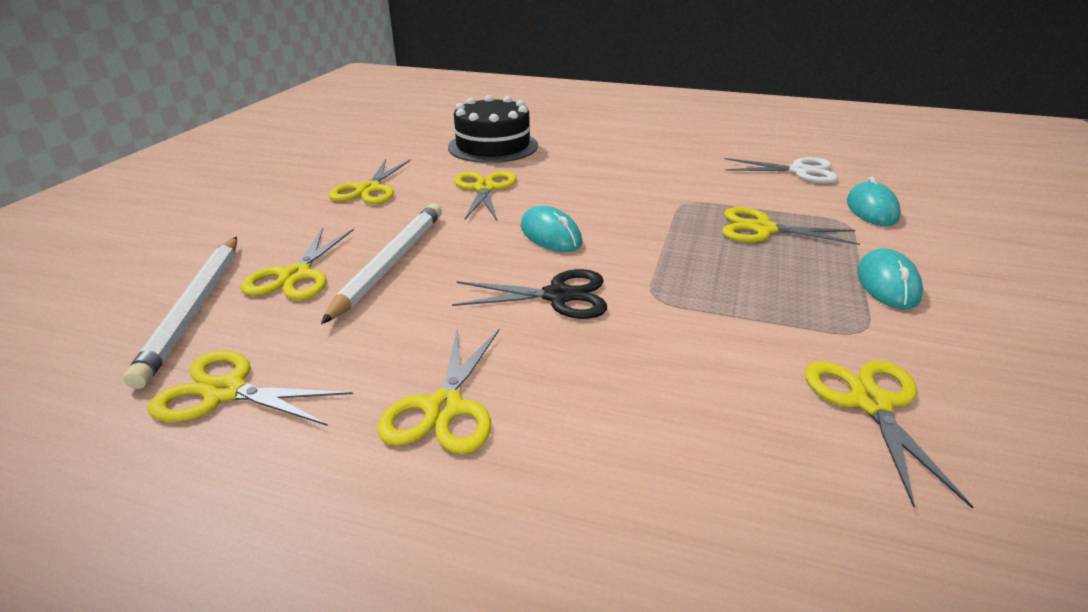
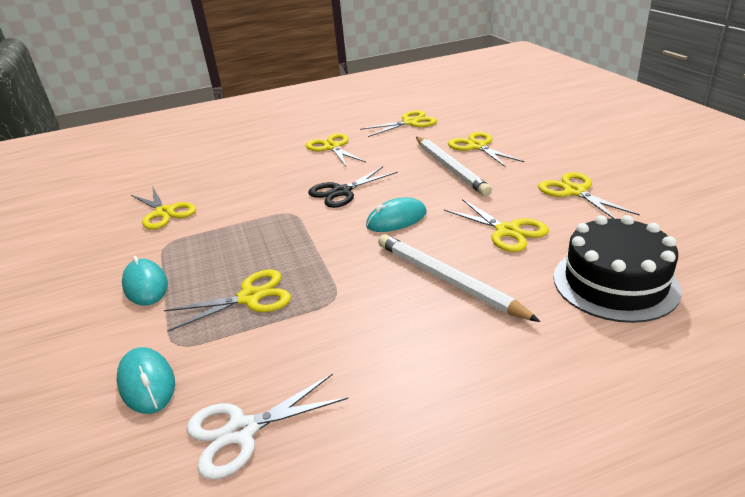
camera: 145 degrees right, 0 degrees up
(193, 309) = (481, 125): white pencil -> white pencil (447, 279)
(550, 235) = (396, 219): turquoise mouse -> turquoise mouse turned 45 degrees counterclockwise

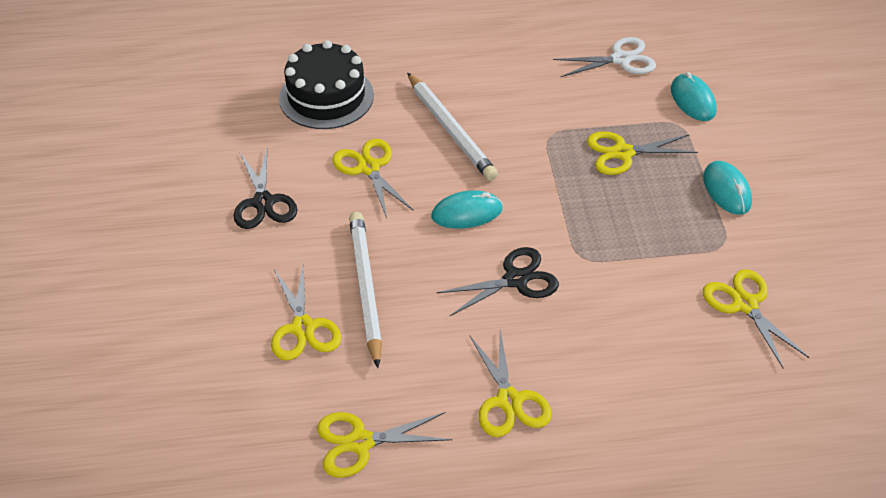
camera: 170 degrees left, 15 degrees up
(575, 191) = (263, 202): yellow scissors -> black scissors

